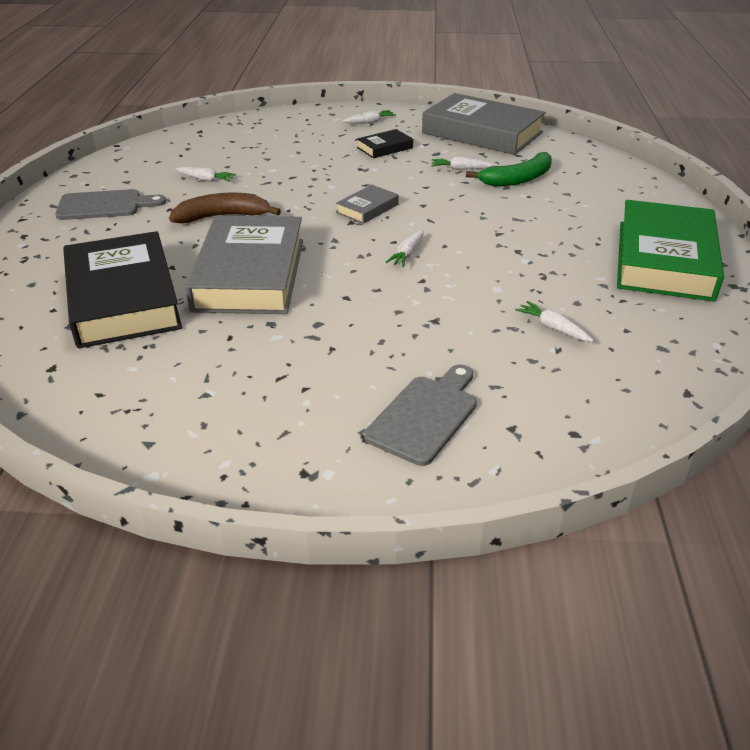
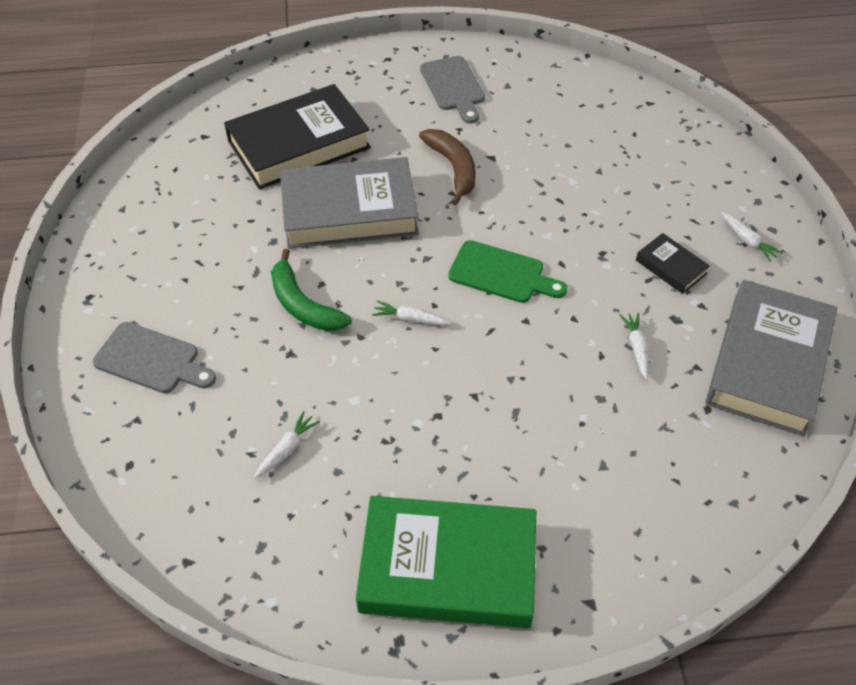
camera: 80 degrees right, 15 degrees up
(206, 179) = (529, 137): white carrot -> none
(367, 208) = (501, 273): grey book -> green cutting board
(518, 179) = (627, 410): green banana -> green banana (303, 305)

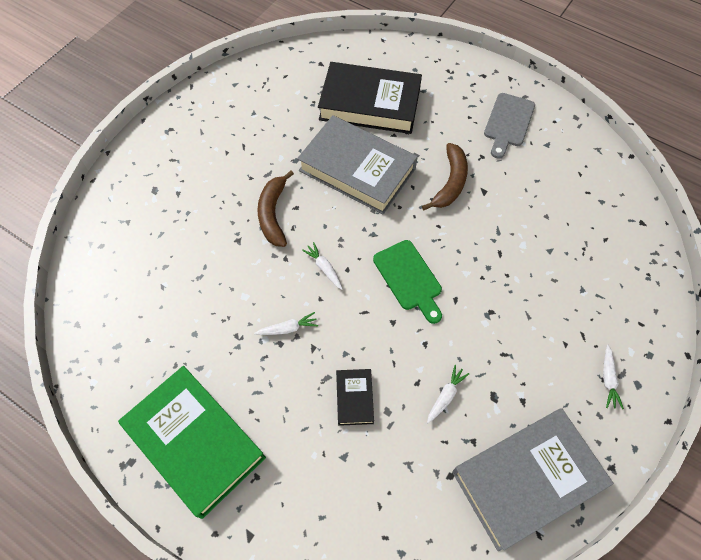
camera: 40 degrees right, 10 degrees up
(151, 360) = (166, 190): grey cutting board -> none
(287, 449) = (182, 299): white carrot -> white carrot (288, 328)
(303, 305) = (273, 214): green banana -> brown banana
(671, 267) = (529, 357): black book -> black book (354, 398)

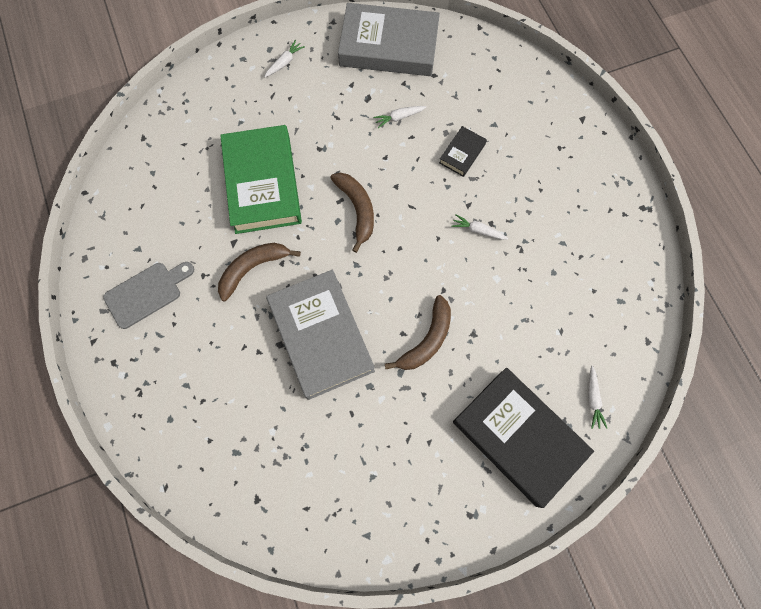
camera: 145 degrees left, 10 degrees up
(195, 442) = (591, 193): green book -> green book (262, 184)
(324, 268) = (417, 261): white carrot -> white carrot (593, 399)
(370, 104) = (250, 405): black book -> black book (518, 437)
(409, 278) = (357, 210): green cutting board -> brown banana

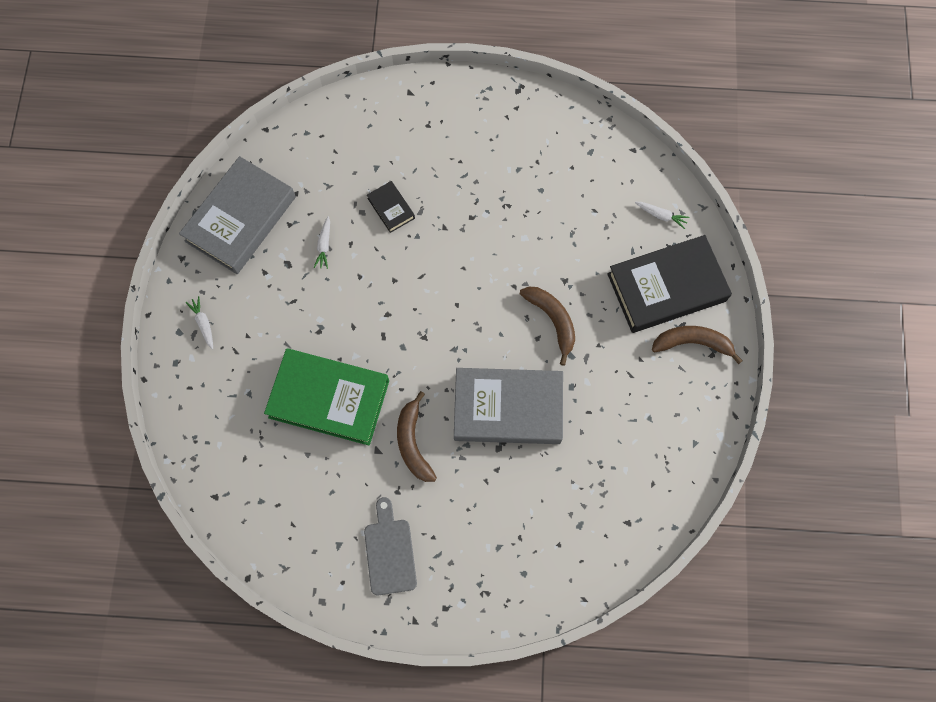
camera: 65 degrees left, 0 degrees up
(357, 210) = (400, 324): brown banana -> brown banana (693, 343)
(478, 230) = (473, 231): white carrot -> none

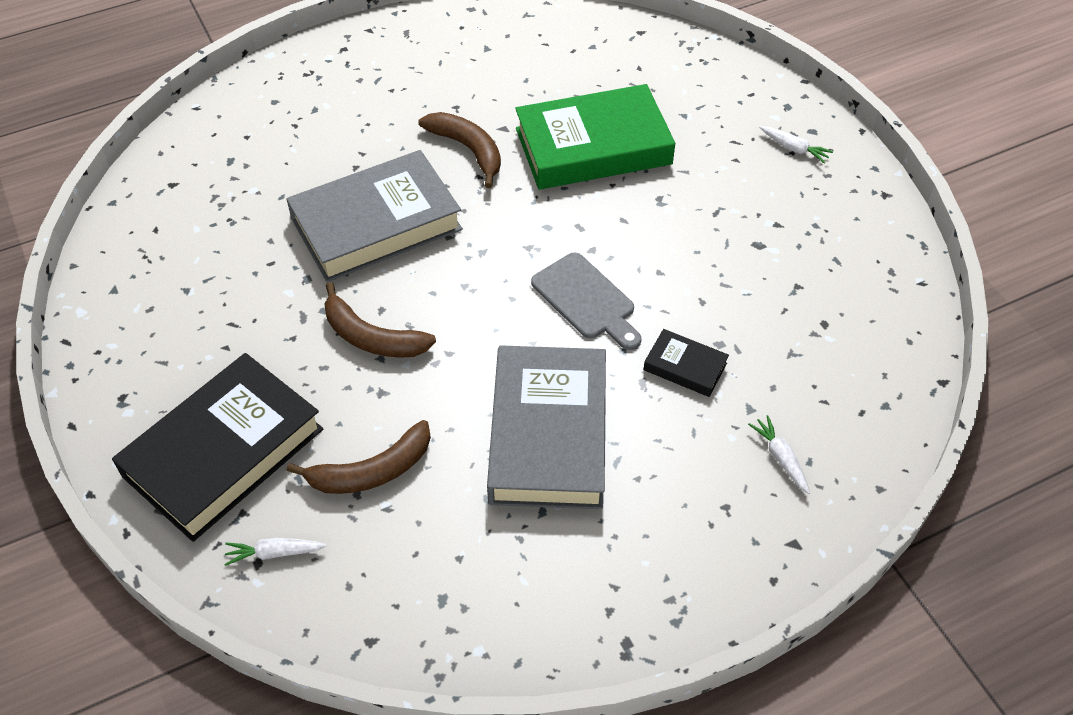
camera: 150 degrees right, 20 degrees down
(240, 219) = (862, 263): grey book -> grey book (548, 434)
(324, 245) = (732, 284): white carrot -> white carrot (780, 458)
(389, 552) = (430, 63): grey cutting board -> grey cutting board (586, 300)
(693, 343) = (156, 399): brown banana -> brown banana (372, 471)

